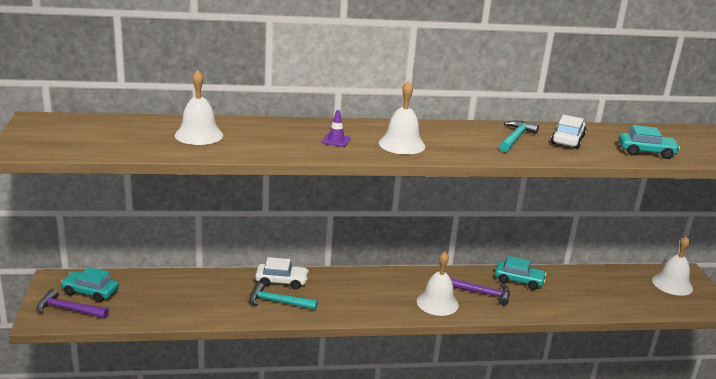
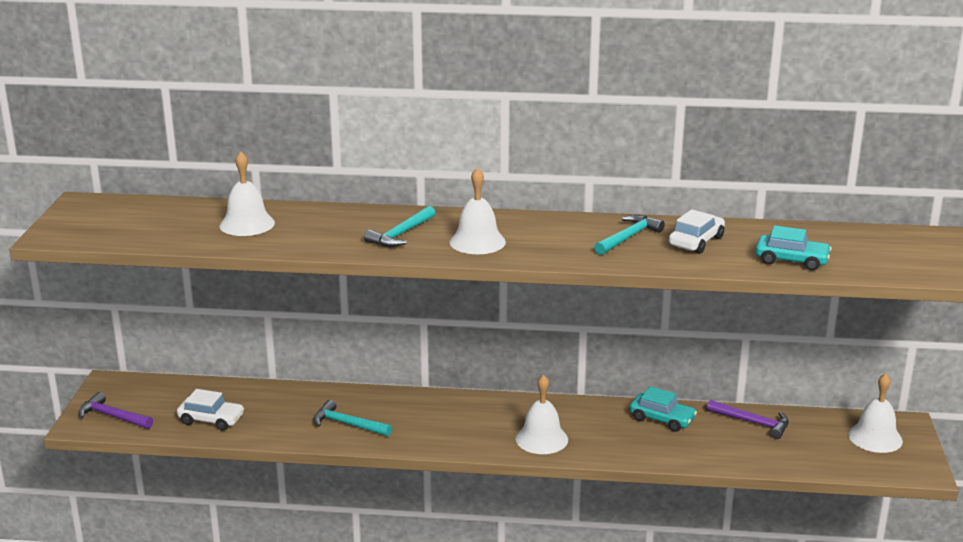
camera: 15 degrees right, 0 degrees up
(90, 292) = (141, 399): turquoise car -> none
(281, 281) = (361, 401): white car -> white car (211, 420)
(336, 140) = (401, 234): purple traffic cone -> turquoise hammer
(481, 293) = (604, 431): purple hammer -> purple hammer (752, 422)

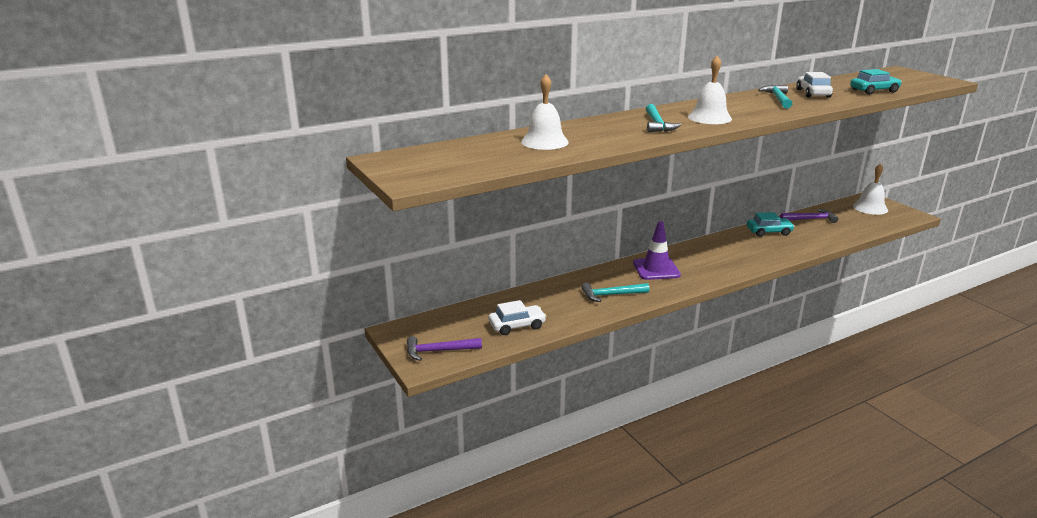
camera: 35 degrees left, 0 degrees up
(443, 414) = (656, 269): none -> purple traffic cone
(541, 439) = (731, 262): white bell -> none

